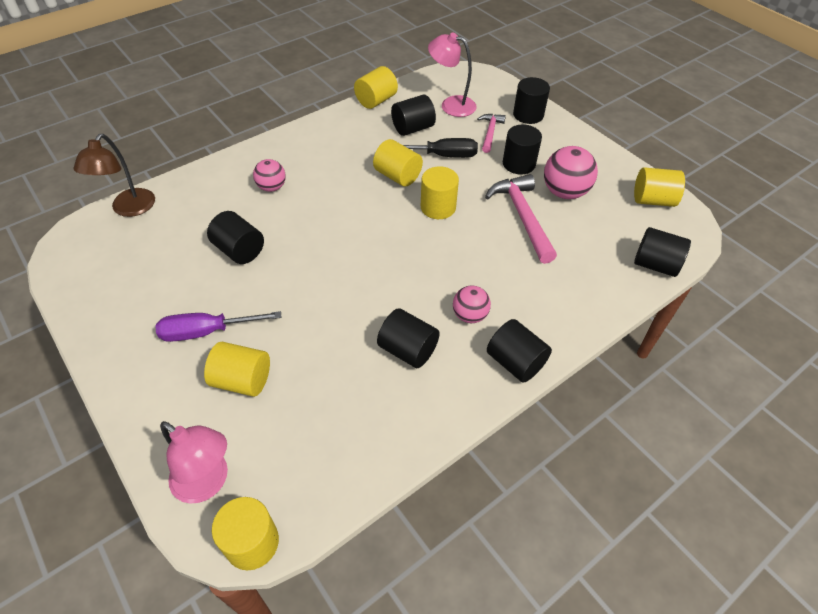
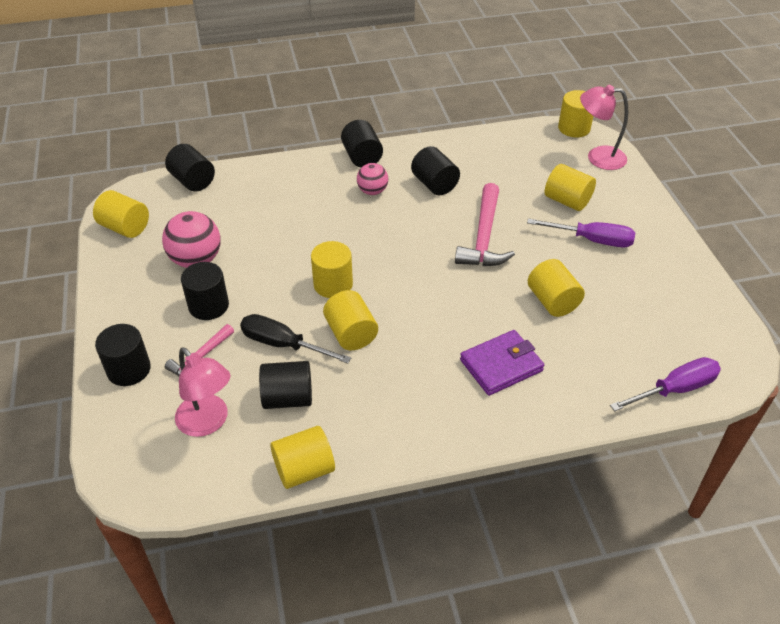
camera: 155 degrees left, 5 degrees down
(129, 209) = (675, 389): brown lamp -> purple screwdriver
(208, 483) = (598, 157): pink lamp -> pink lamp turned 45 degrees counterclockwise
(239, 250) = (552, 301): black cylinder -> yellow cylinder
(272, 187) = (501, 365): pink ball -> purple wallet
(522, 217) = (260, 250): pink hammer -> pink hammer (484, 236)

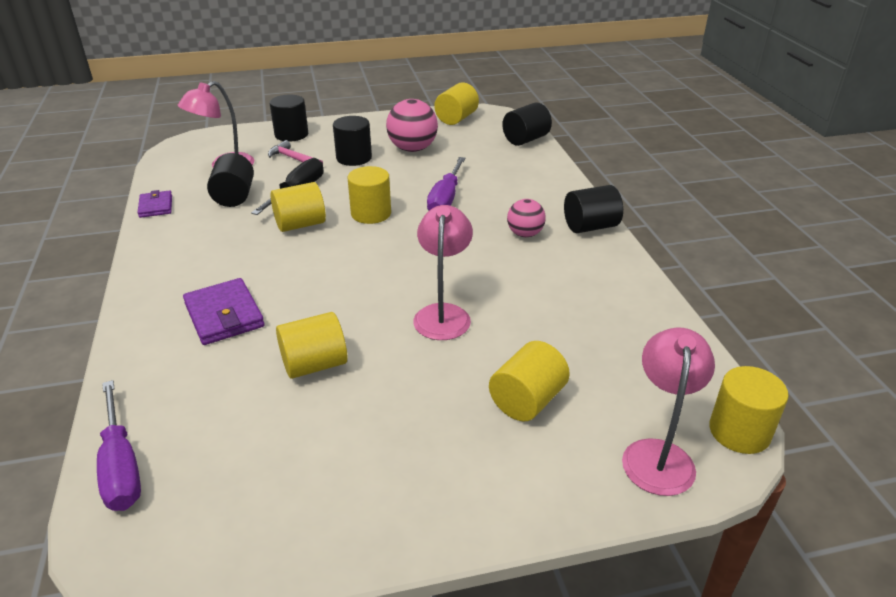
camera: 90 degrees right, 10 degrees down
(304, 469) = (156, 206): yellow cylinder -> purple wallet
(434, 184) = (546, 278): black cylinder -> none
(484, 236) = (443, 314): pink hammer -> pink lamp
(592, 240) = (434, 419): purple screwdriver -> purple screwdriver (445, 199)

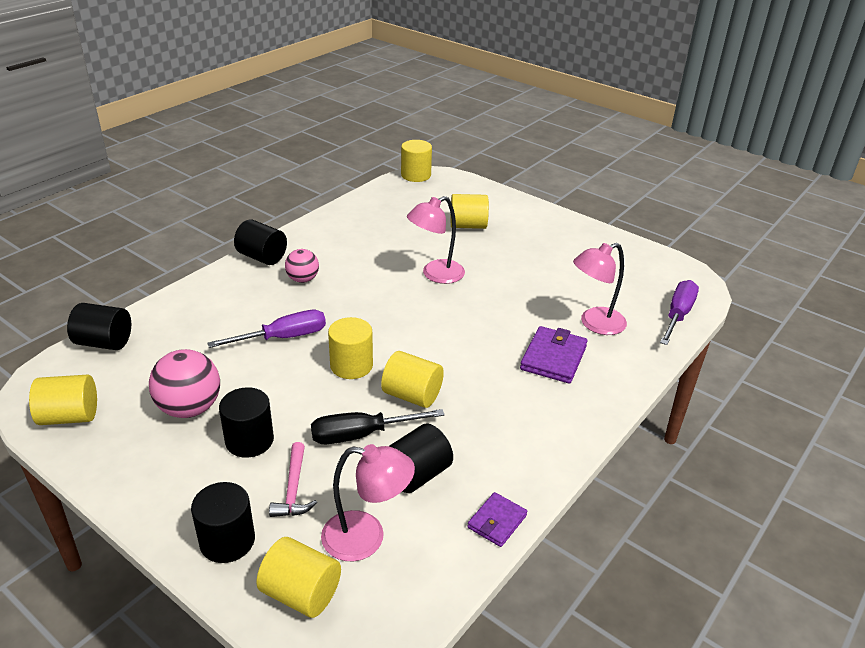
camera: 130 degrees left, 0 degrees up
(314, 364) = (537, 297): yellow cylinder -> yellow cylinder (301, 593)
(658, 454) = (456, 188): pink lamp -> pink lamp (595, 324)

